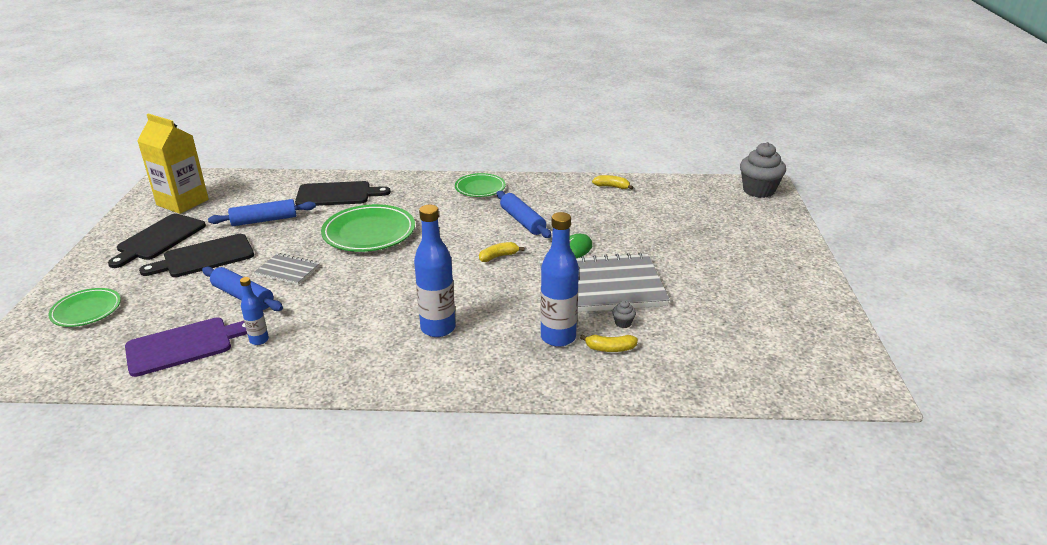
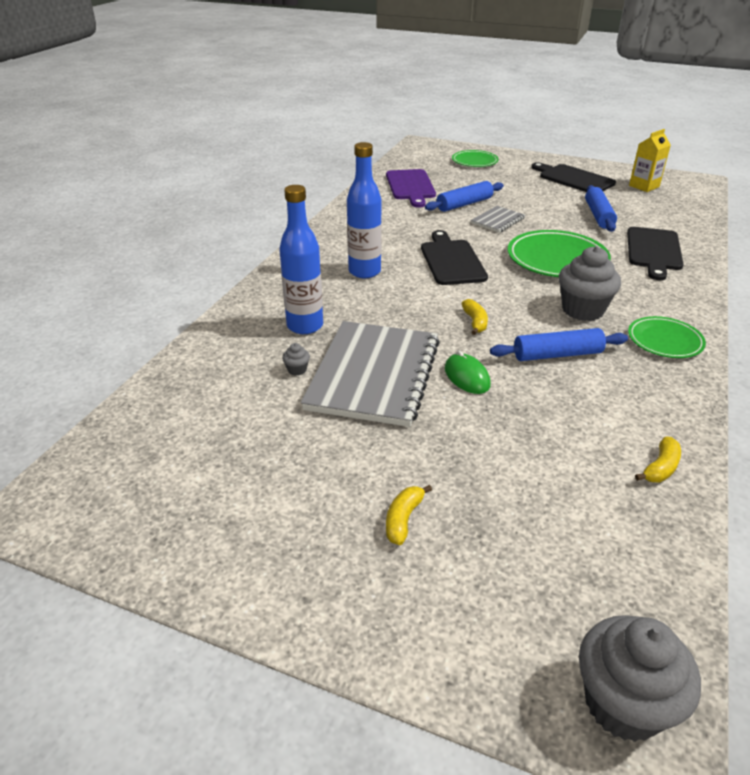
camera: 110 degrees right, 5 degrees up
(182, 202) = (644, 186): yellow carton -> yellow carton, size x0.63
(204, 257) = (535, 193): black cutting board -> black cutting board (451, 260)
(259, 340) = (400, 207): blue bottle -> none
(454, 216) = (582, 310): none -> grey cupcake
(610, 348) = (264, 350): yellow banana -> yellow banana (403, 519)

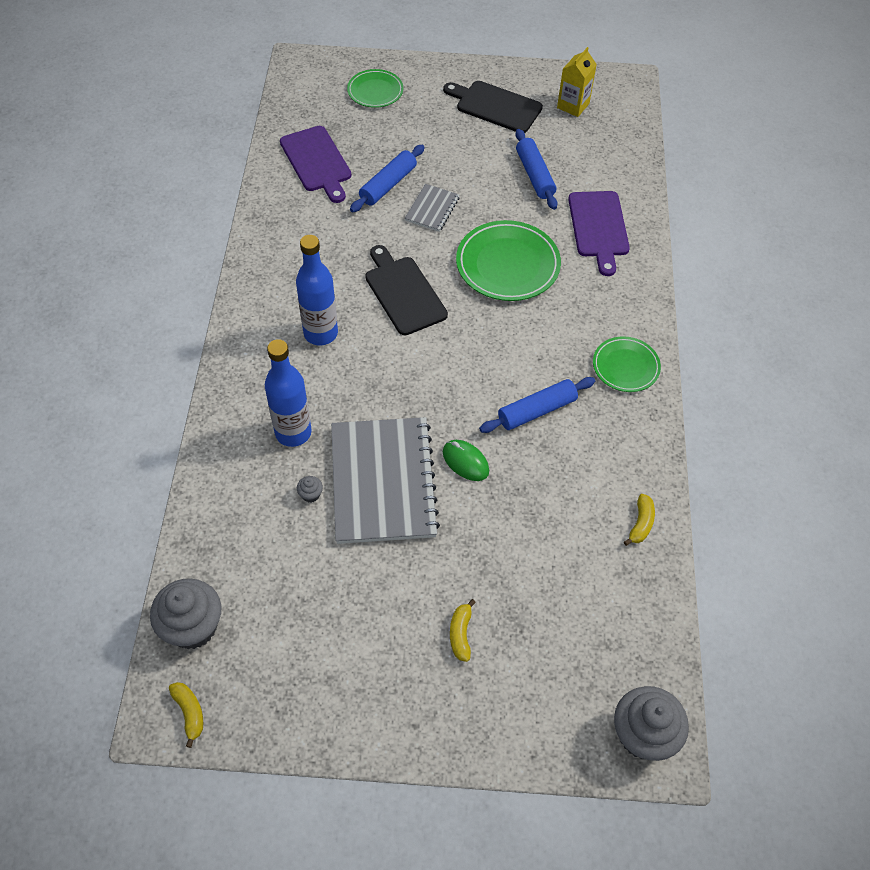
camera: 20 degrees left, 20 degrees up
(475, 322) = (453, 384): yellow banana -> yellow banana (189, 713)
(582, 310) = (547, 340): grey cupcake -> grey cupcake (193, 627)
(653, 251) = (598, 227): black cutting board -> purple cutting board

